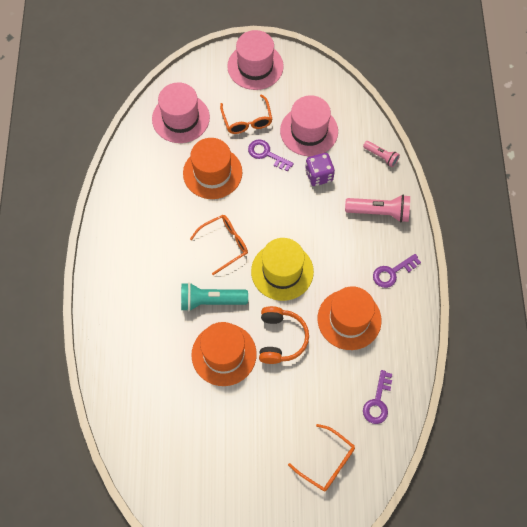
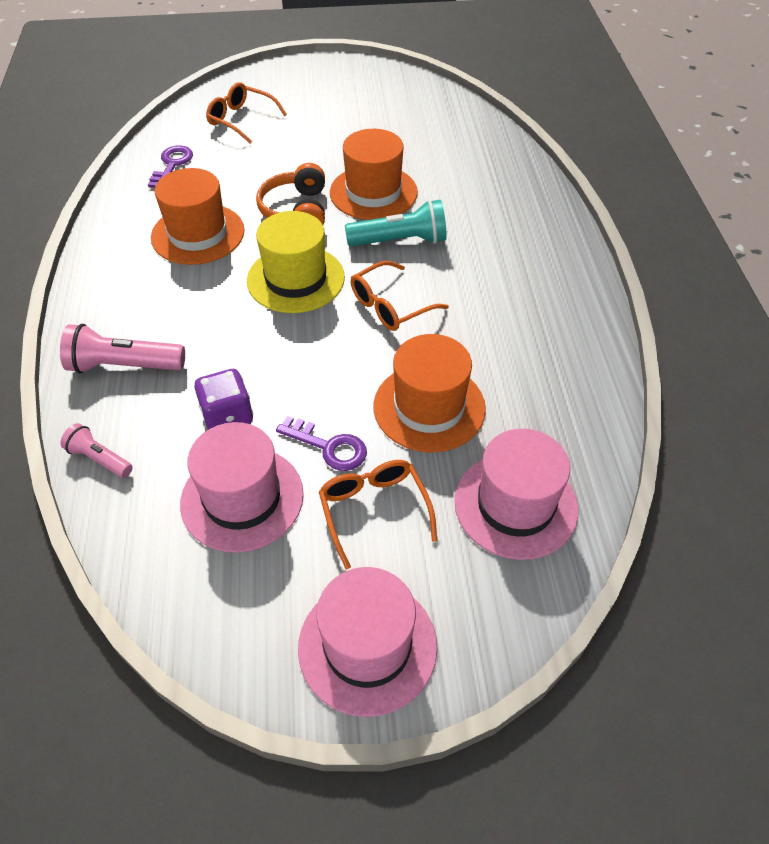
camera: 175 degrees right, 15 degrees down
(392, 272) = (121, 288): purple key -> none

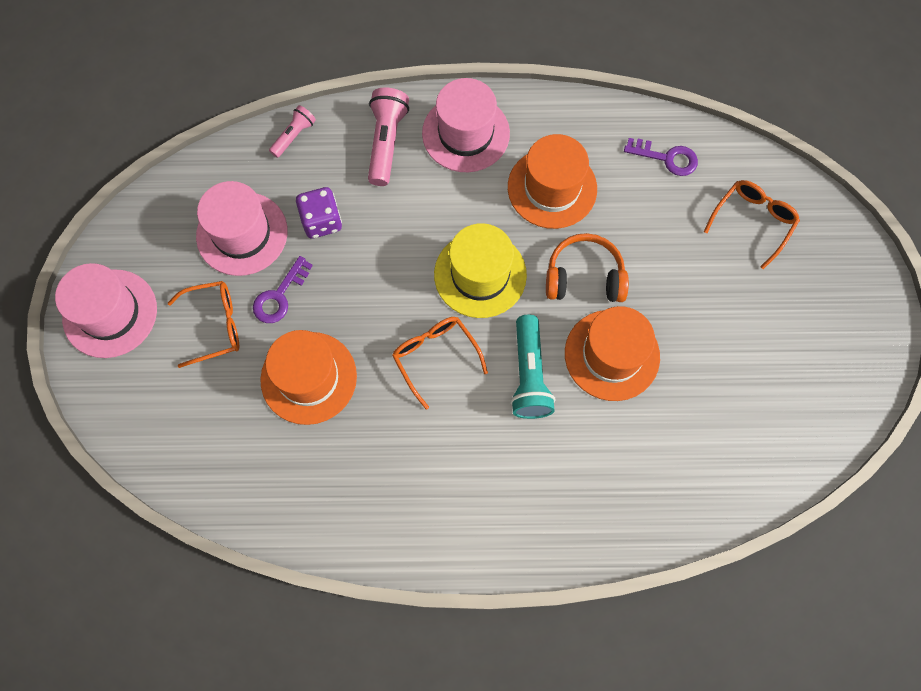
camera: 95 degrees right, 20 degrees up
(515, 505) = (200, 432): pink hat -> pink hat (465, 133)

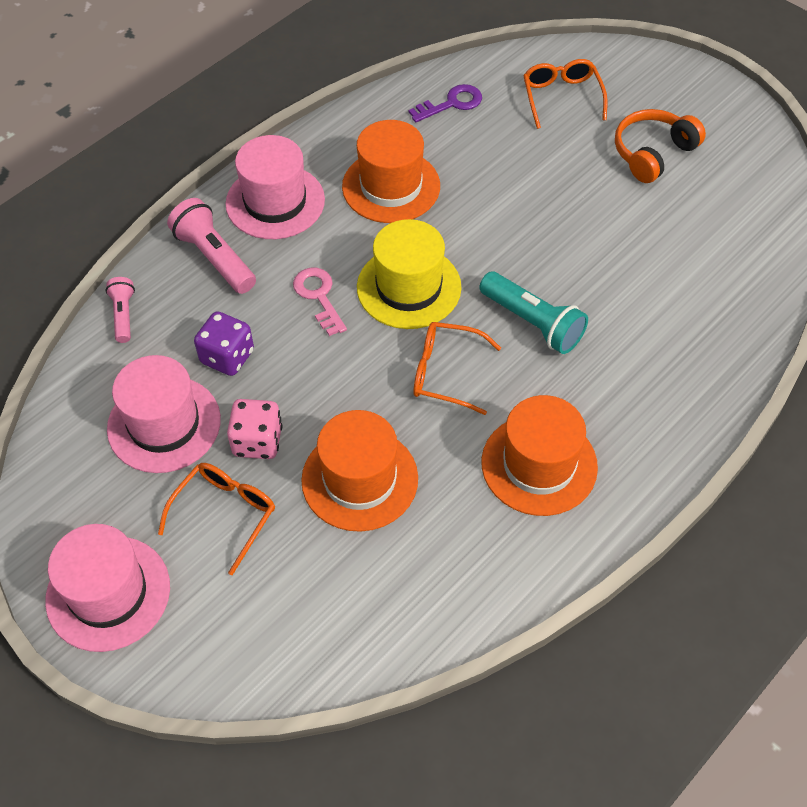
camera: 45 degrees left, 15 degrees down
(279, 296) = (257, 441): purple key -> pink dice
(418, 229) = (319, 296): none -> pink key
(584, 277) = (490, 225): orange headphones -> orange headphones (652, 153)
(612, 355) = (574, 258): orange hat -> orange hat (539, 464)

